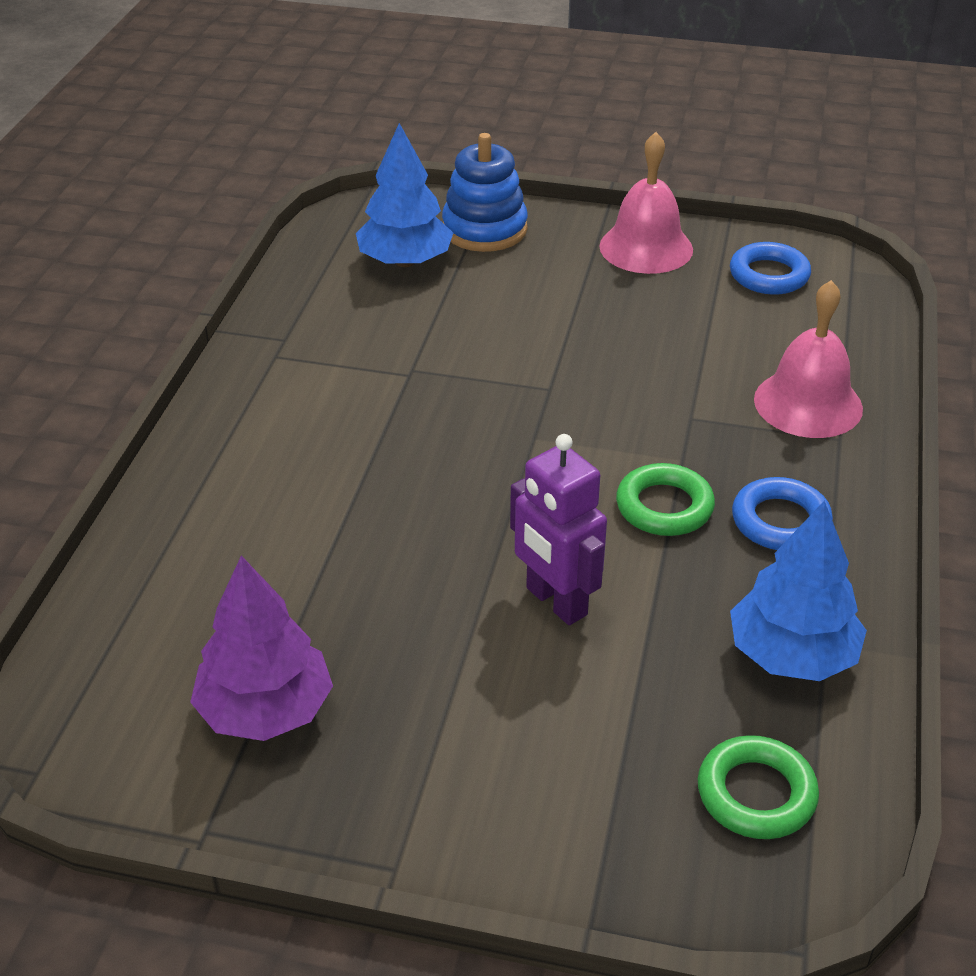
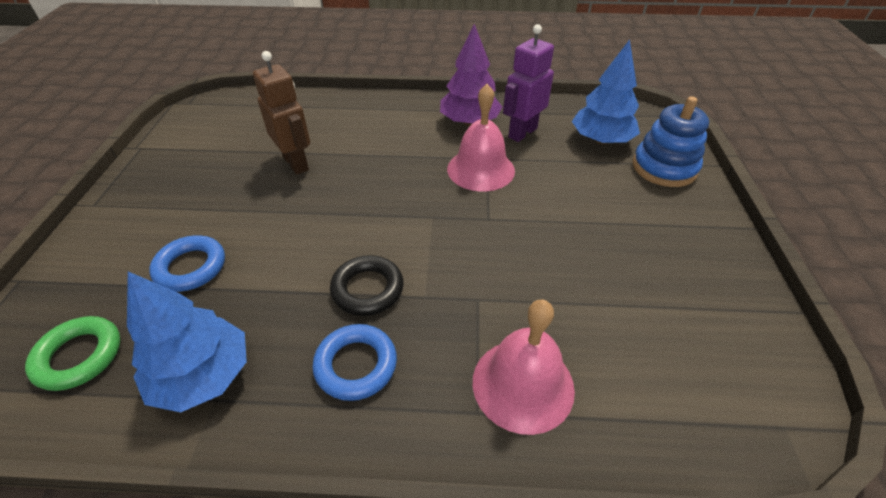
camera: 80 degrees right, 5 degrees up
(265, 710) = (208, 151): purple tree -> purple tree (469, 122)
(352, 581) = (296, 163): none -> brown robot
(555, 602) = (273, 242): purple robot -> purple robot (522, 133)
(646, 247) = (704, 255): pink bell -> pink bell (481, 169)
(664, 507) = (367, 289): green ring -> black ring
(769, 275) = (721, 347): blue ring -> blue ring (191, 267)

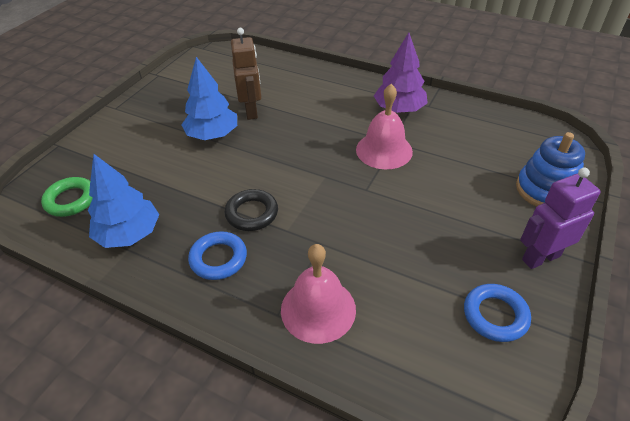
camera: 25 degrees right, 0 degrees up
(191, 267) = (152, 165): blue ring -> blue ring (495, 315)
(522, 133) = (437, 129): purple robot -> purple robot (540, 257)
(601, 140) = (504, 152): blue tree -> blue tree (213, 135)

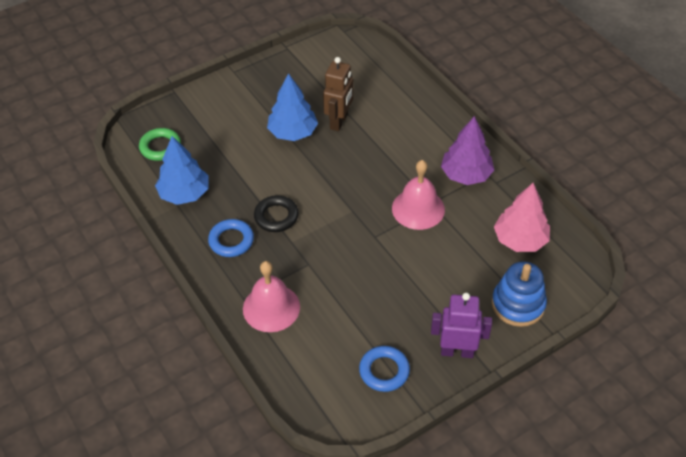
camera: 30 degrees right, 5 degrees up
(491, 139) = (520, 240): none -> pink tree

